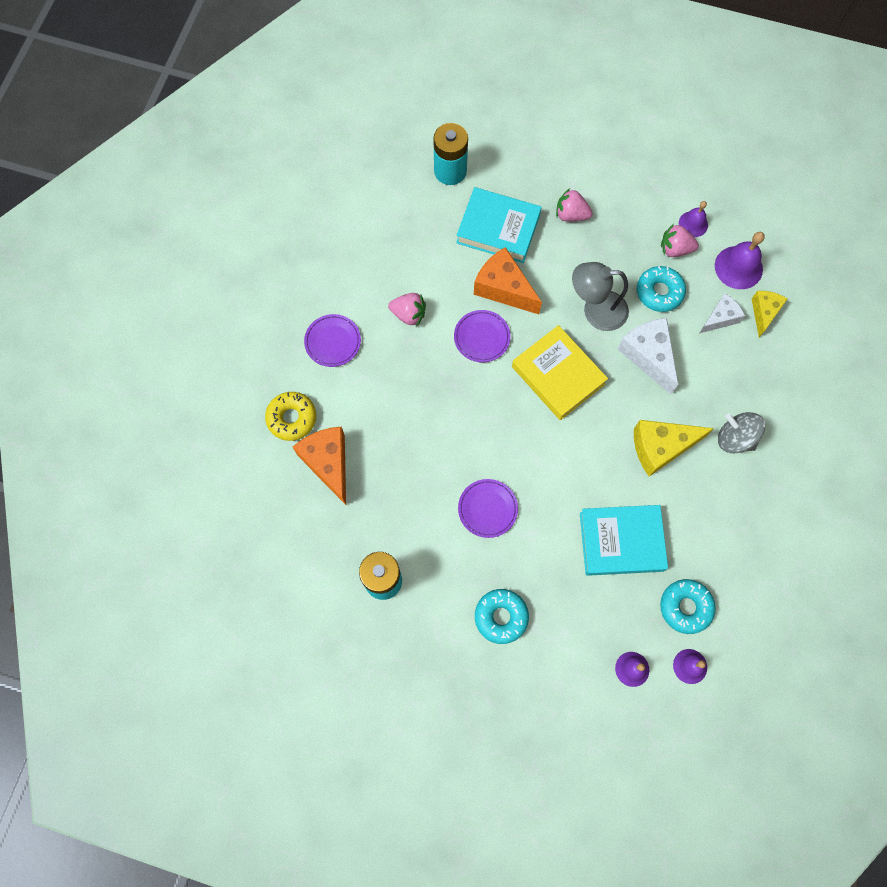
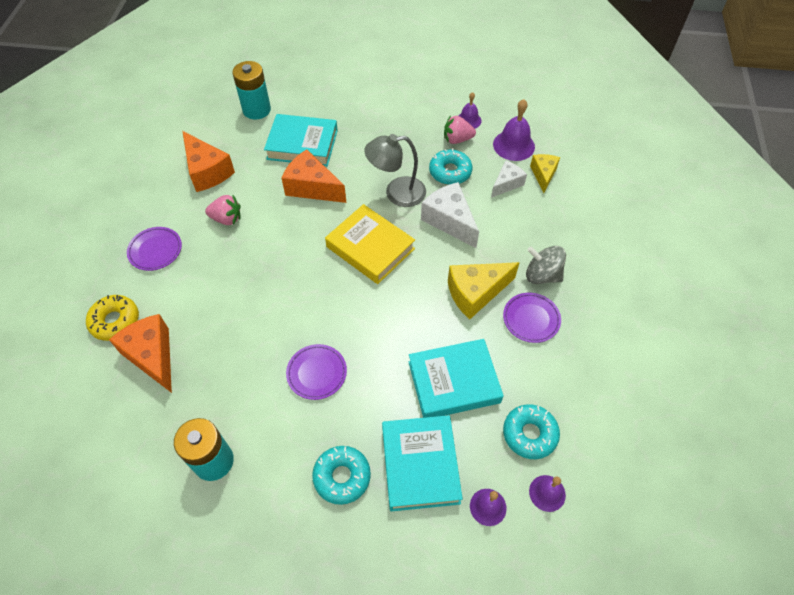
camera: 10 degrees left, 15 degrees down
(390, 249) = (207, 171): none -> orange cheese
(482, 337) = (296, 227): purple plate -> purple plate (531, 319)
(571, 215) = (364, 127): pink strawberry -> none
(575, 618) = (420, 465): none -> turquoise book

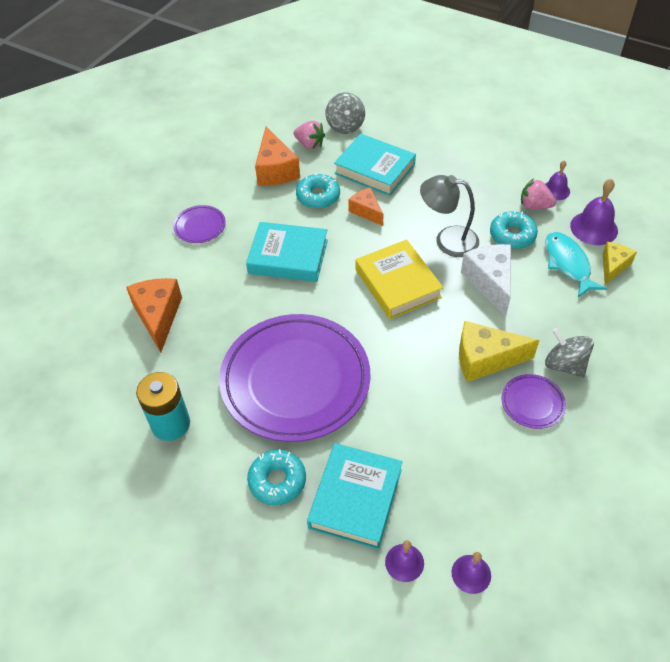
camera: 25 degrees right, 5 degrees down
(115, 321) = (140, 276): yellow donut -> none
(227, 219) = (274, 217): pink strawberry -> pink strawberry (310, 144)
(256, 110) = (345, 126): turquoise battery -> grey spinning top
(312, 187) = (366, 211): orange cheese -> orange cheese, size x0.62
(317, 373) = (295, 381): purple plate -> purple plate, size x2.44
(453, 382) = (423, 435): turquoise book -> turquoise book (288, 256)
(506, 184) = (568, 264): white cheese -> turquoise fish
(529, 434) = (479, 512): turquoise donut -> turquoise donut (318, 196)

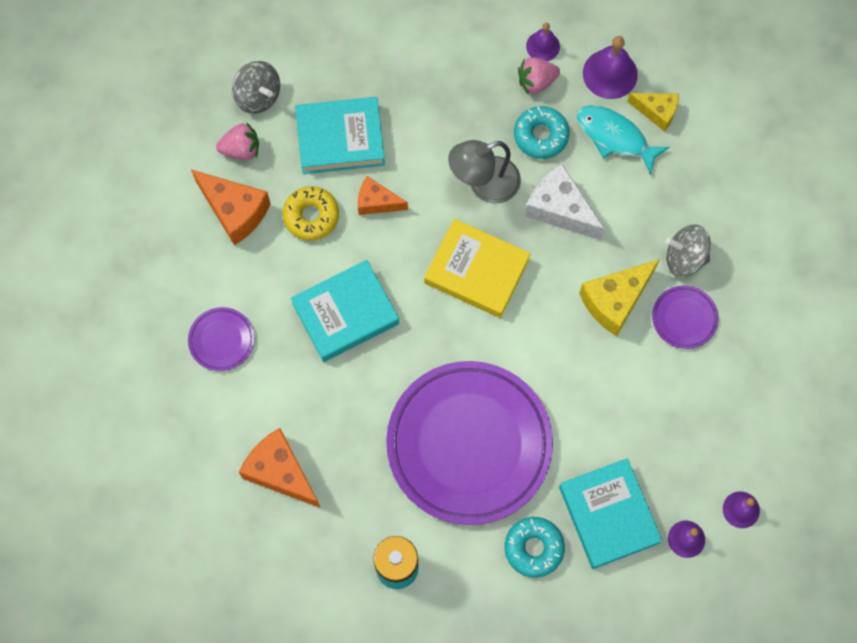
camera: 40 degrees left, 20 degrees up
(318, 196) = (311, 216): turquoise donut -> yellow donut
(613, 266) = (657, 112): yellow cheese -> yellow cheese turned 120 degrees clockwise

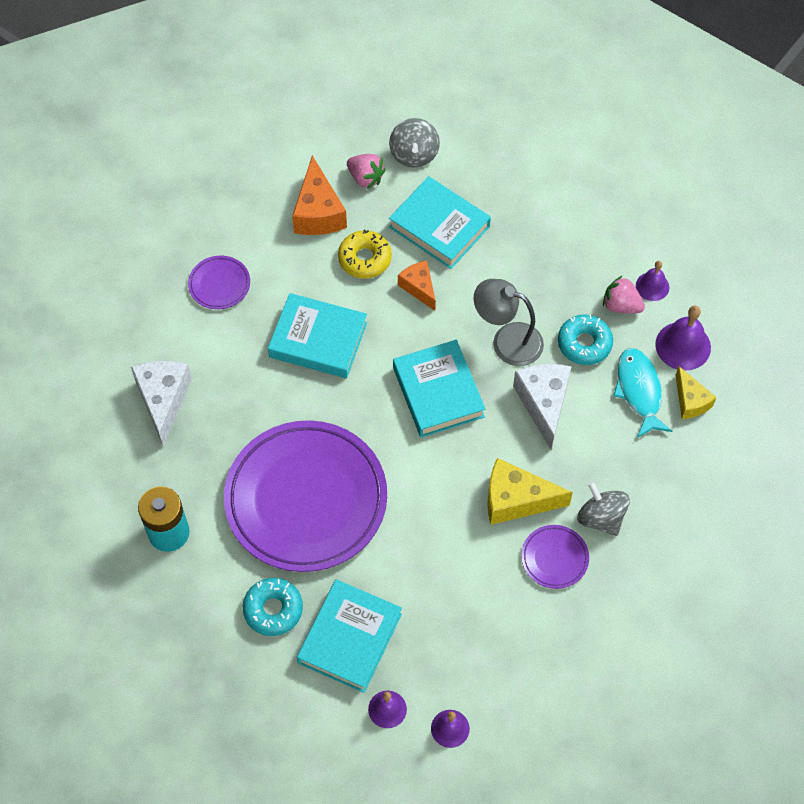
camera: 45 degrees right, 10 degrees down
(280, 472) = (163, 400): orange cheese -> white cheese
(476, 271) = (438, 392): yellow book -> turquoise book

